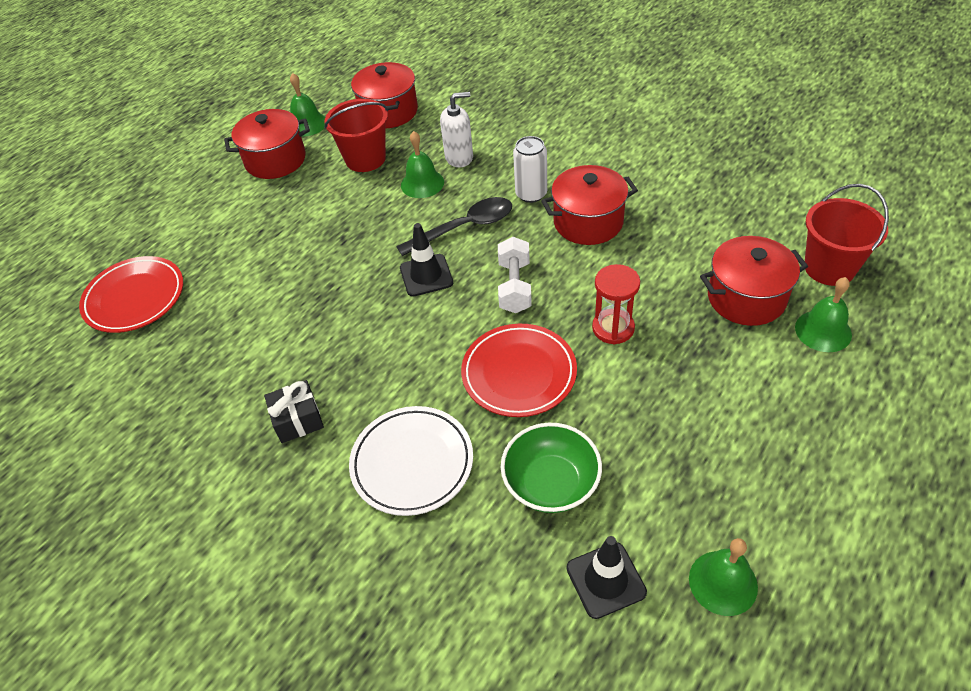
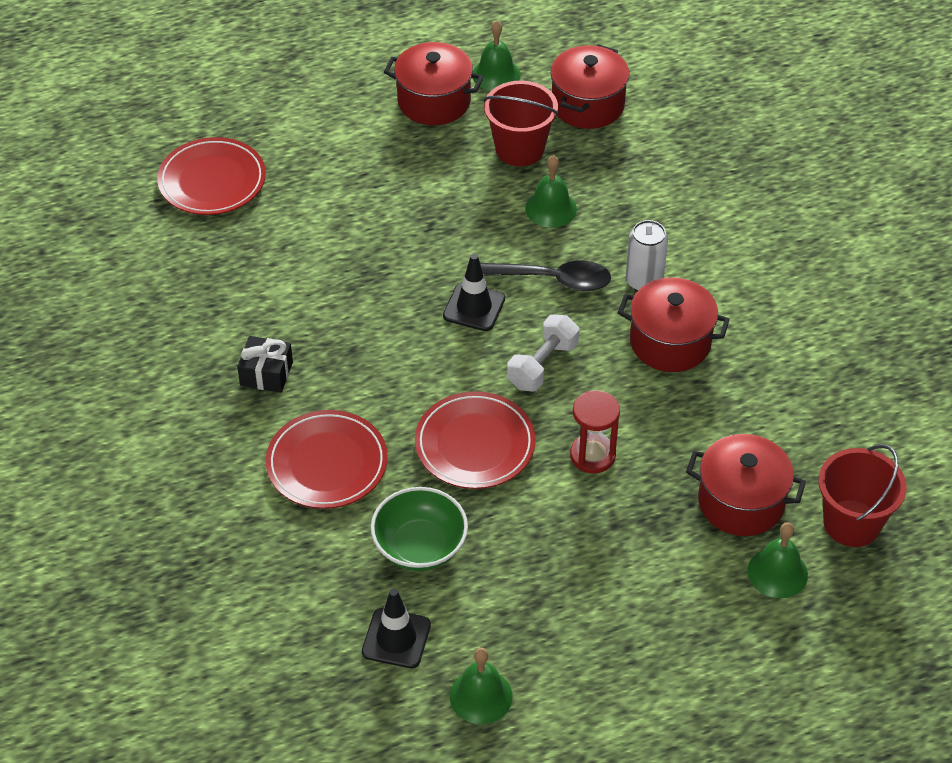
camera: 30 degrees right, 0 degrees up
(412, 463) = (327, 463): white plate -> red plate
(459, 157) = (611, 200): white soap dispenser -> none

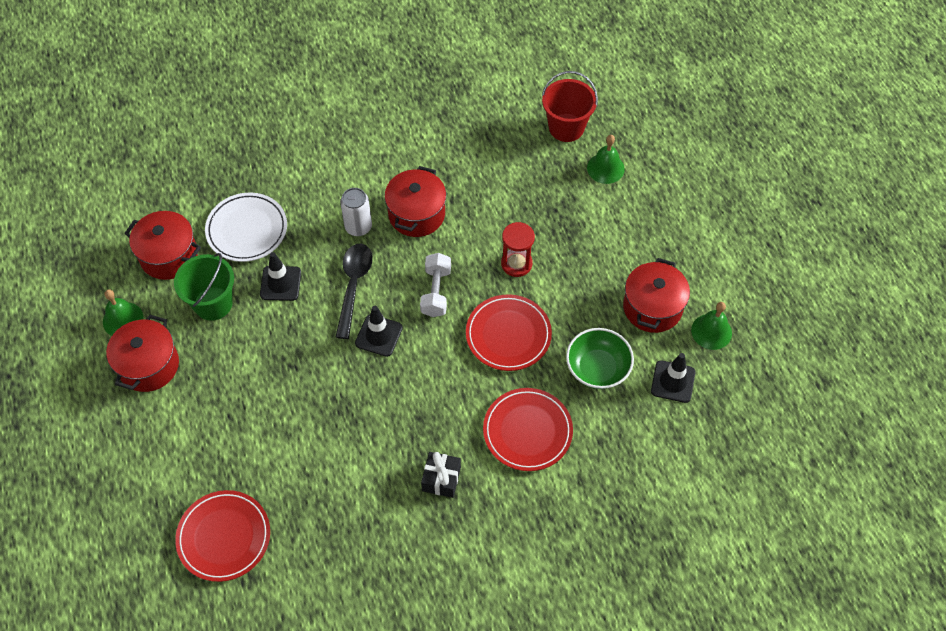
camera: 90 degrees left, 10 degrees up
(519, 149) = (213, 303): red bucket -> green bucket
(542, 365) = (436, 292): white dumbbell -> white dumbbell turned 60 degrees clockwise
(551, 208) = (280, 283): green bell -> black traffic cone
(631, 172) = (247, 230): none -> white plate
(741, 502) = (552, 183): red pot -> red pot (652, 307)

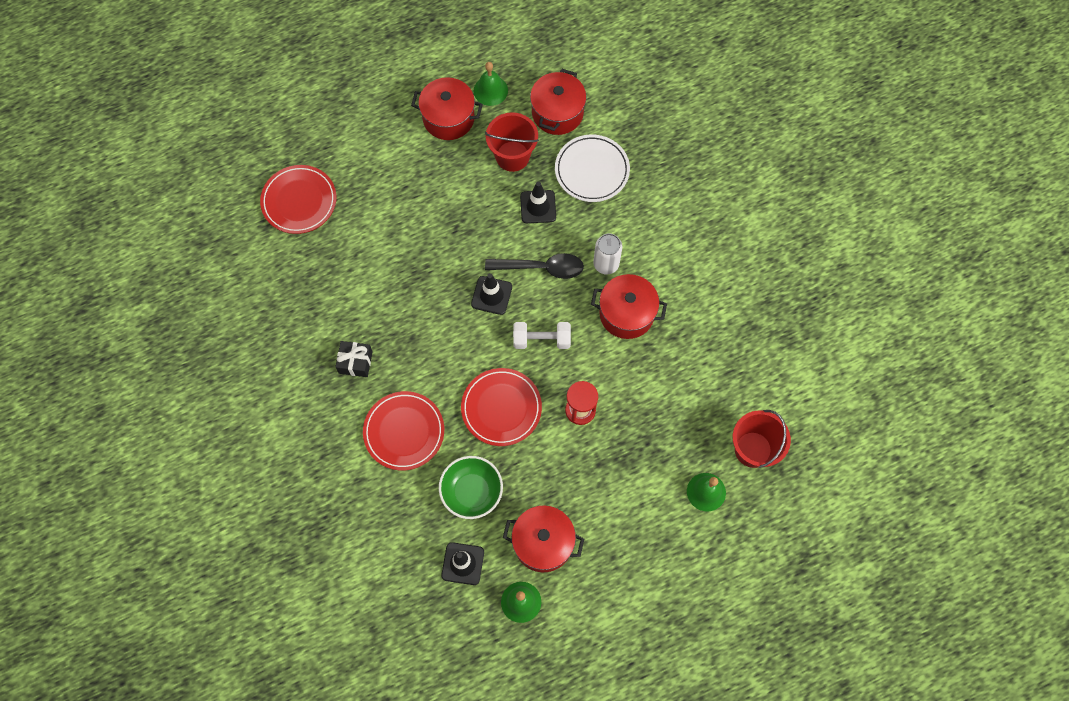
camera: 85 degrees right, 10 degrees up
(213, 303) = (512, 156): green bucket -> red bucket

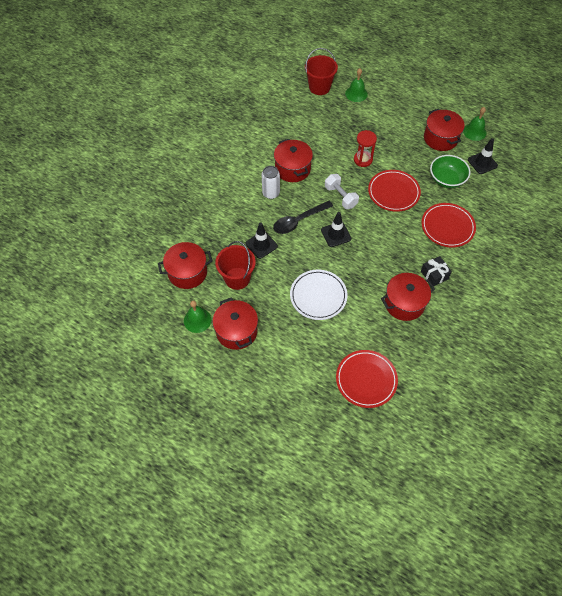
camera: 125 degrees left, 10 degrees down
(348, 302) = (404, 303): none -> red pot
(541, 268) = (298, 221): black spoon -> black spoon turned 90 degrees counterclockwise
(592, 170) = (215, 232): white plate -> white plate (318, 296)

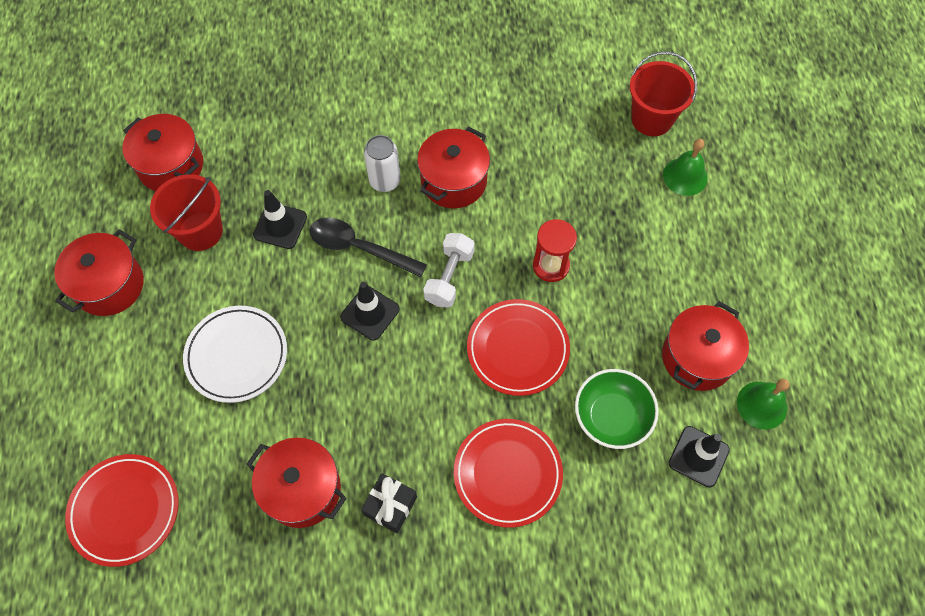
camera: 55 degrees right, 5 degrees up
(197, 320) = (99, 226): green bell -> none

